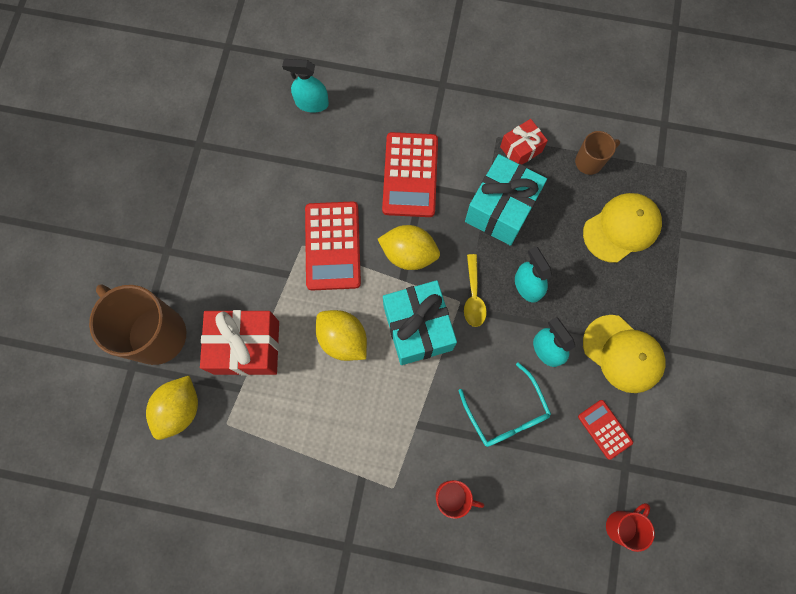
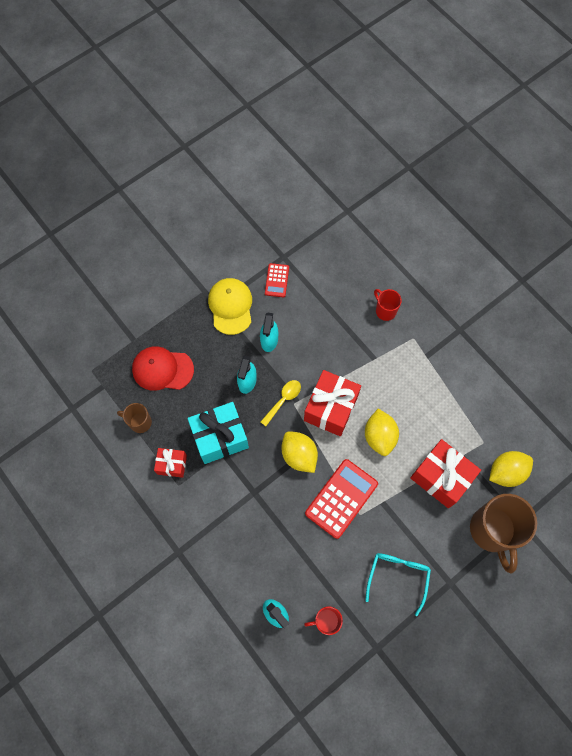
camera: 140 degrees left, 5 degrees down
(410, 175) = (255, 505): red calculator -> none
(418, 328) = (331, 408): turquoise gift -> red gift
(506, 412) = (321, 327): turquoise glasses -> turquoise glasses (397, 577)
(621, 228) = (162, 369): yellow cap -> red cap
(622, 525) = (310, 235): red mug -> red mug (326, 621)

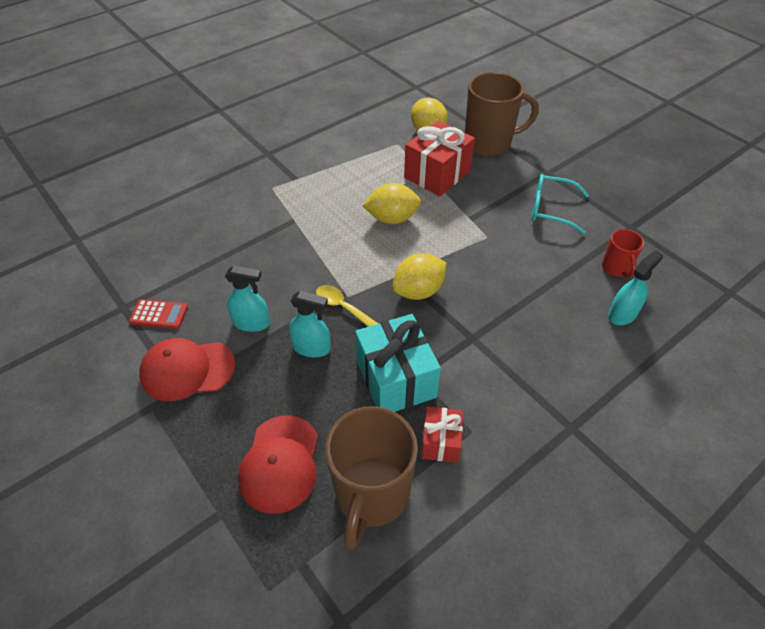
camera: 90 degrees left, 20 degrees down
(139, 422) = (371, 495): brown mug -> brown mug, size x2.00
(230, 306) = (187, 370): yellow cap -> red cap
(331, 408) = (355, 260): red gift -> none
(341, 498) = (470, 252): red calculator -> none
(385, 310) = (231, 209): red mug -> none

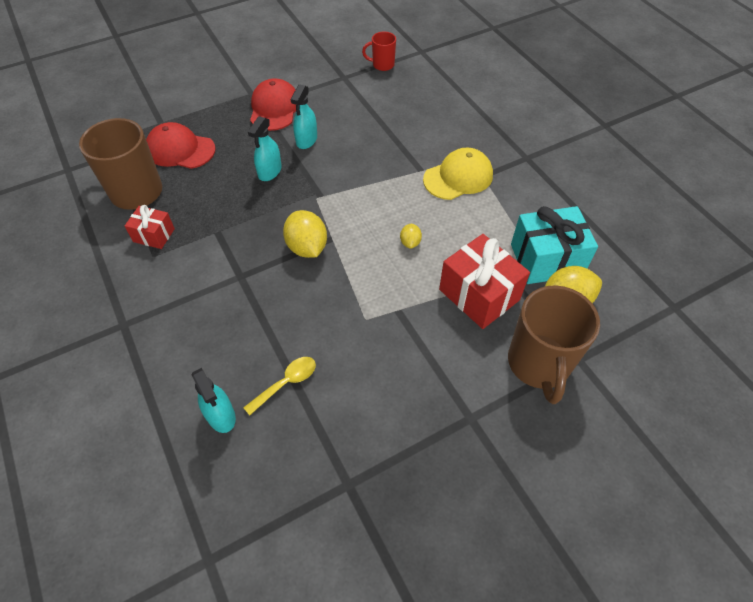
camera: 100 degrees right, 5 degrees up
(159, 314) = (331, 94): red calculator -> none
(300, 194) = (458, 177): none -> yellow cap
(342, 307) = (305, 193): yellow spoon -> yellow spoon (286, 383)
(392, 218) = (410, 242): yellow lemon -> yellow lemon, size x0.52
(396, 379) = (220, 217): turquoise gift -> turquoise gift (546, 259)
(551, 209) = (398, 399): turquoise glasses -> none
(616, 268) = (286, 436): red mug -> red mug (382, 65)

